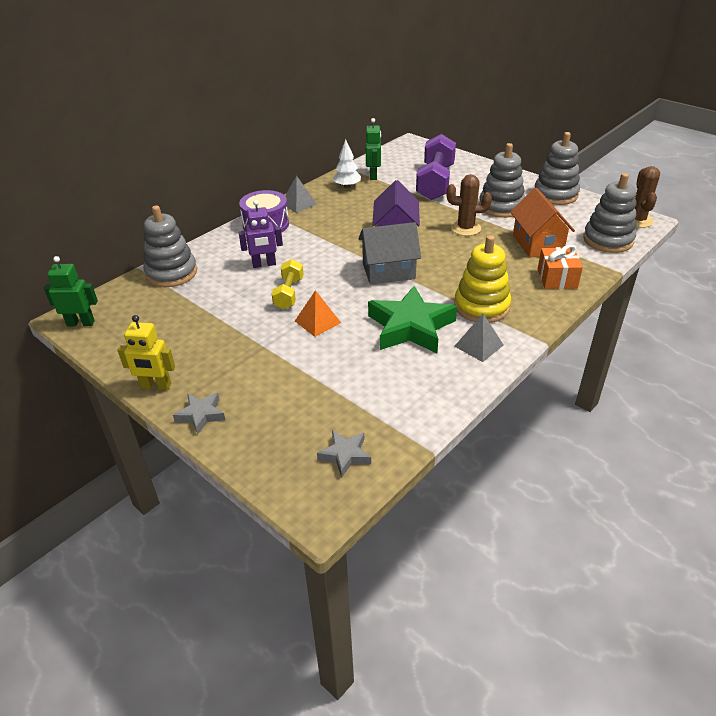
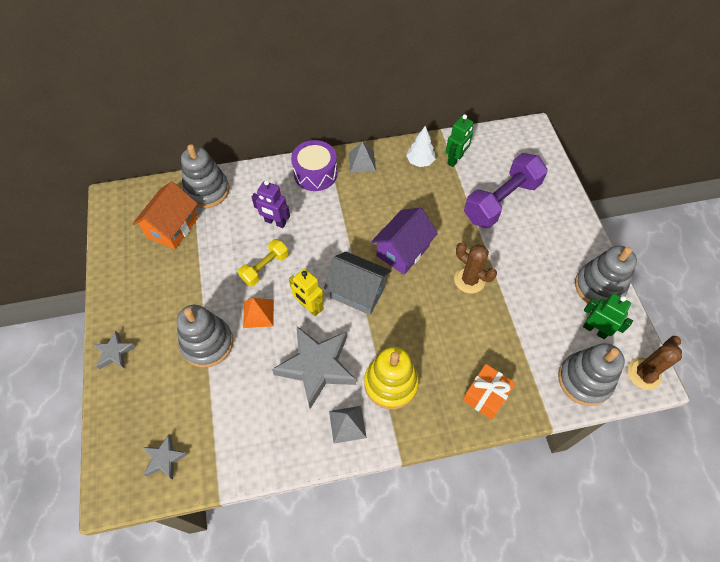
camera: 35 degrees right, 20 degrees up
(81, 323) = (115, 208): green robot -> green robot (595, 330)
(156, 386) = (111, 304): yellow robot -> yellow robot (309, 307)
(410, 327) = (317, 367): green star -> grey star
(501, 207) = (529, 271): grey stacking toy -> grey stacking toy (207, 343)
(537, 244) = (513, 341): orange house -> orange house (172, 228)

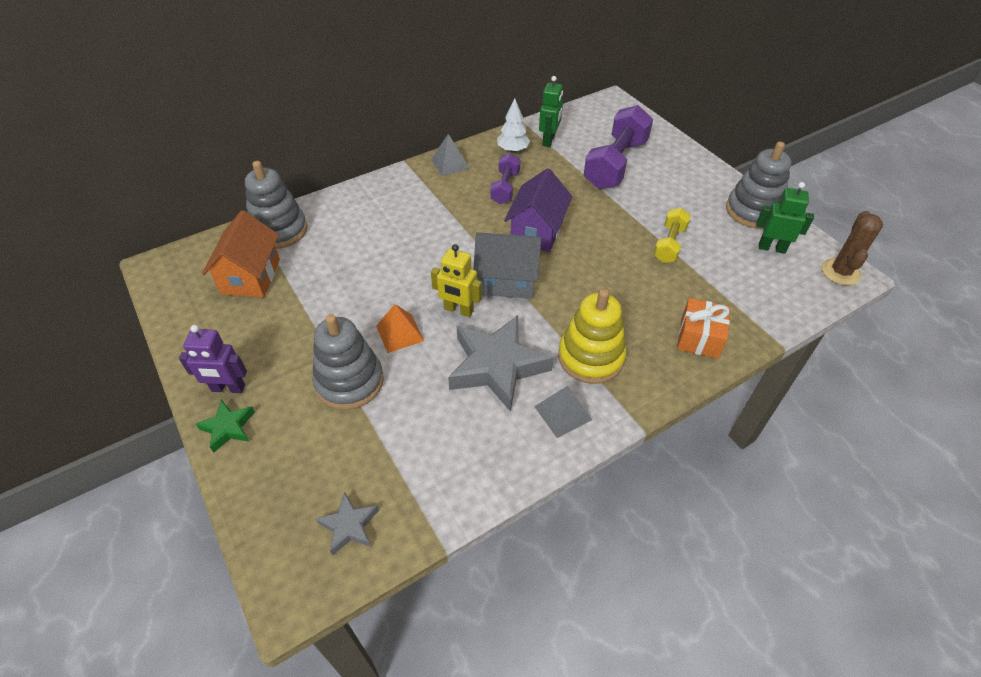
camera: 20 degrees left, 10 degrees down
(115, 353) = (228, 428): grey star -> green star
(265, 268) = (386, 286): yellow dumbbell -> yellow dumbbell (669, 244)
(275, 222) = (377, 240): purple robot -> purple robot (228, 388)
(315, 173) = (402, 185): purple drum -> none
(396, 199) = (505, 188): none -> purple dumbbell
(469, 280) = (622, 238): brown cactus -> none
(584, 380) = (788, 294): grey stacking toy -> none

